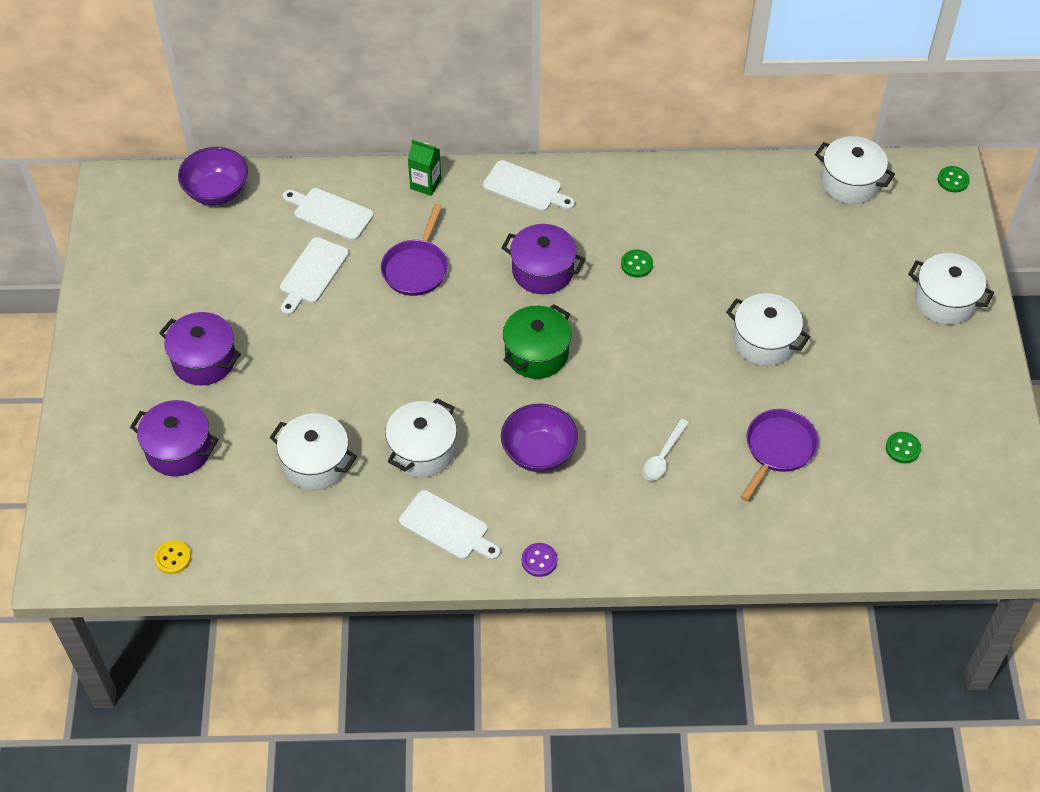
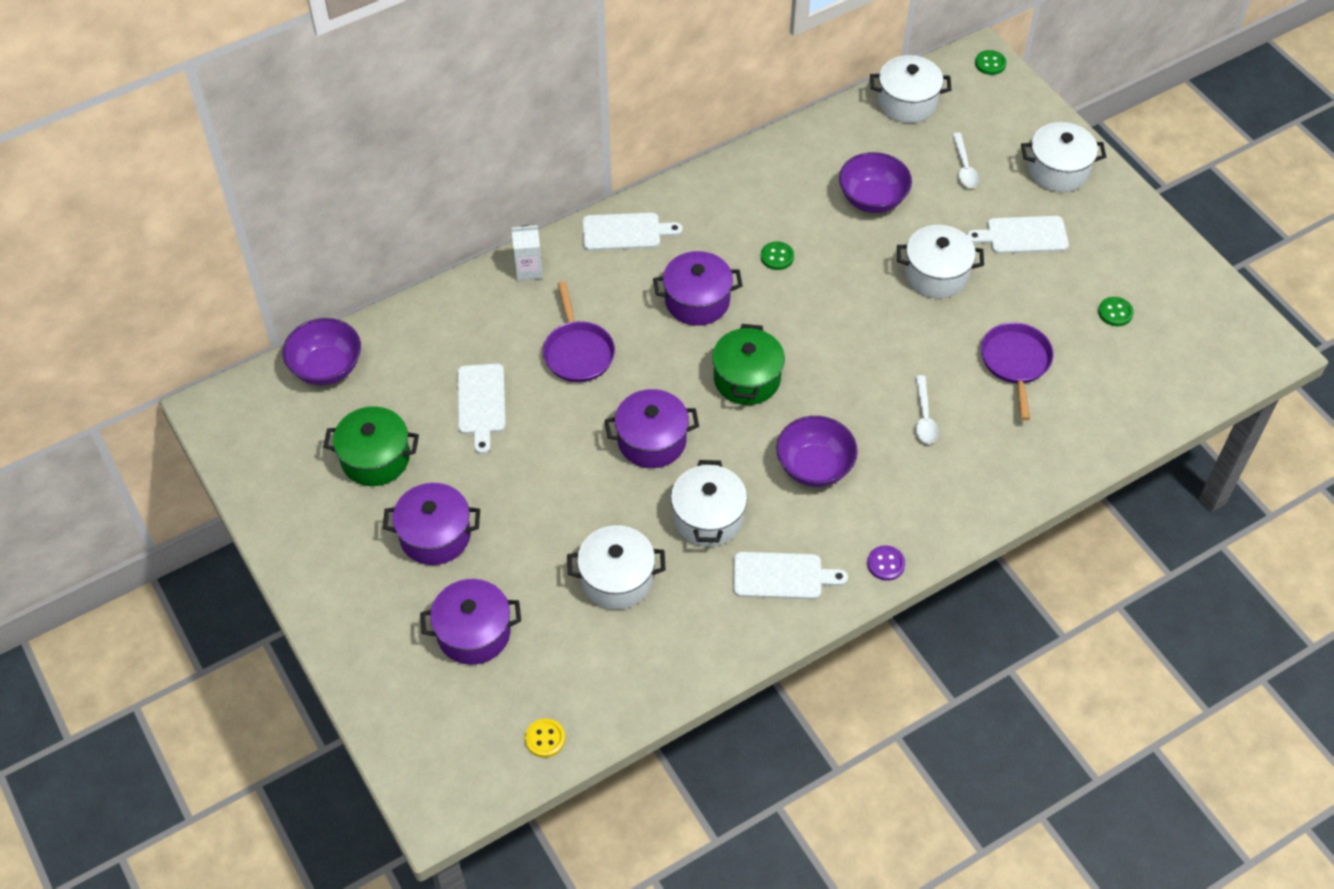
camera: 30 degrees left, 0 degrees up
(203, 279) = (375, 458): none -> green pot
(330, 213) = (456, 338): white cutting board -> white cutting board (1022, 235)
(423, 367) = (652, 441): none -> purple pot
(425, 184) = (529, 270): green carton -> white carton
(756, 252) = (872, 199): none -> purple bowl
(859, 260) = (964, 167): none -> white spoon

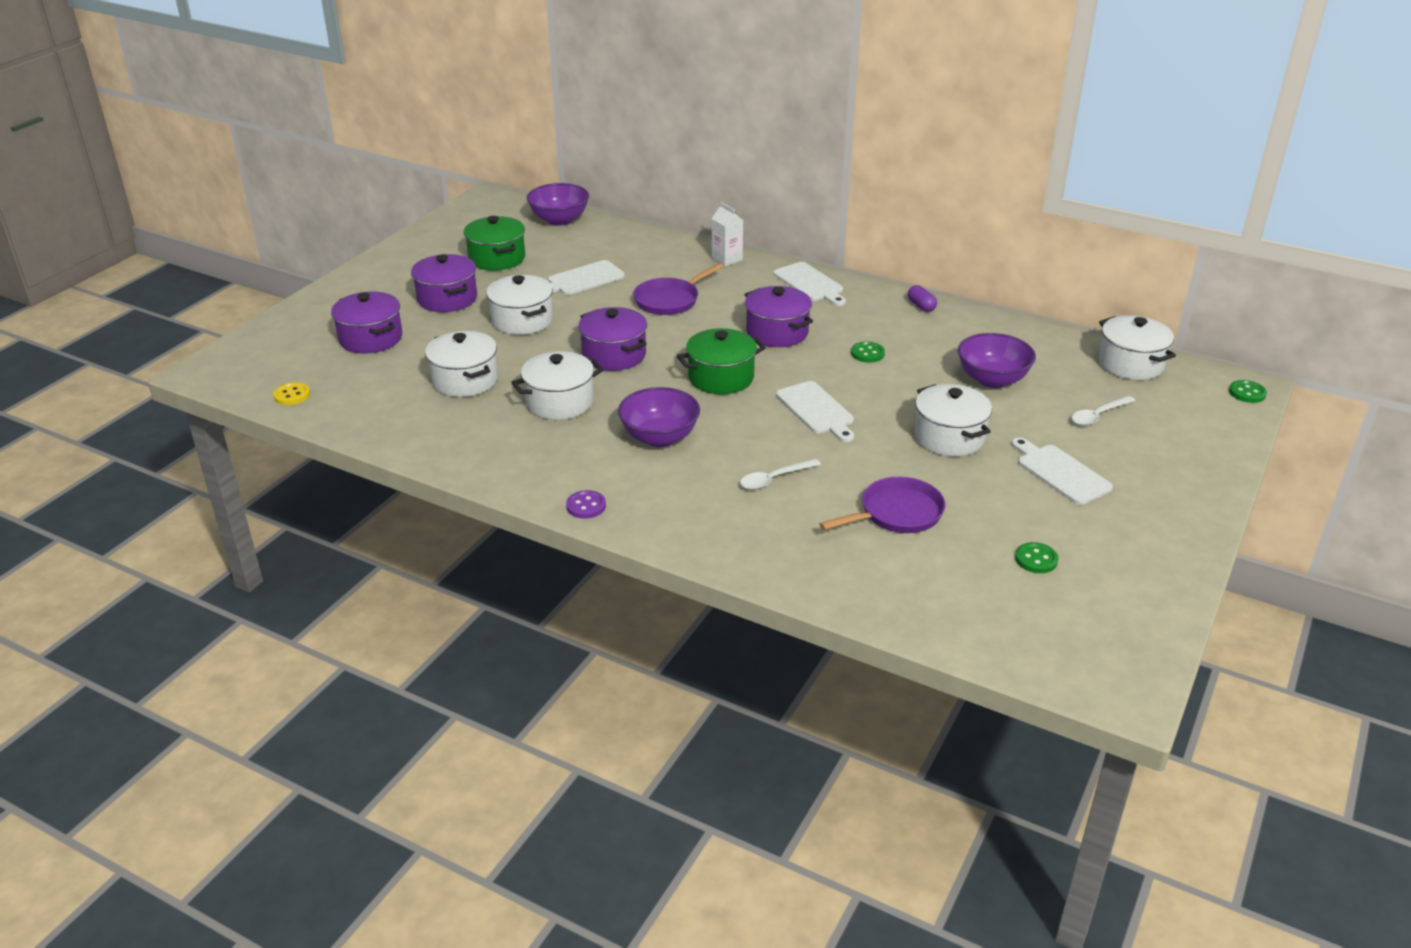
camera: 60 degrees right, 20 degrees down
(724, 177) = (921, 306): none -> purple capsule
(782, 576) = (528, 455): white cutting board -> white cutting board (816, 410)
(1058, 170) = (1173, 470): white pot -> white pot (522, 320)

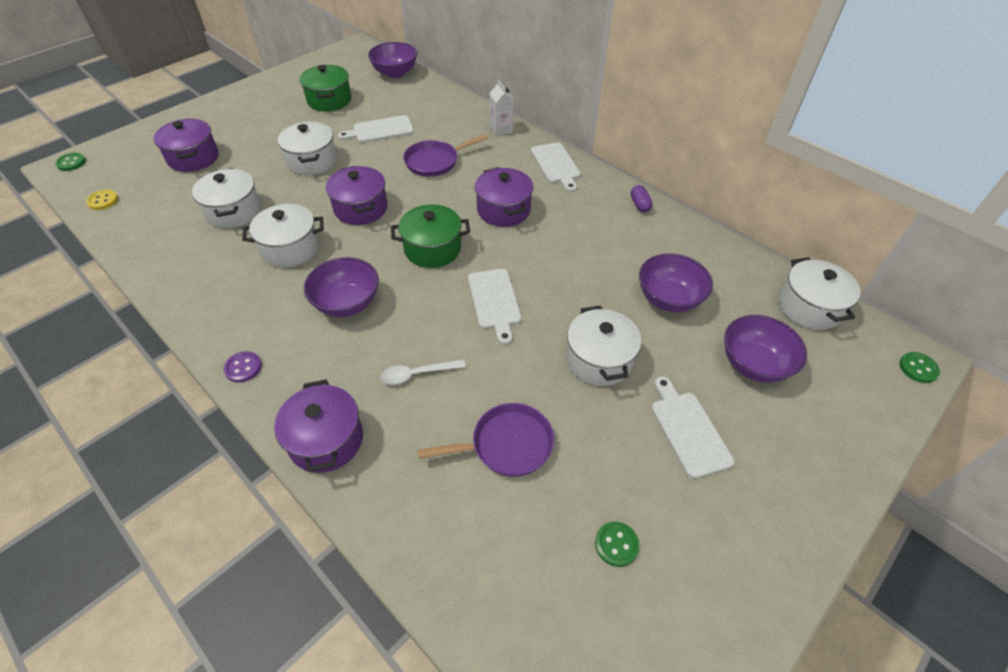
camera: 15 degrees right, 15 degrees up
(447, 299) = (271, 131): purple pot -> purple pot (326, 440)
(867, 353) = (569, 247): green button -> green button (71, 163)
(1098, 415) = (754, 364): white spoon -> purple bowl

